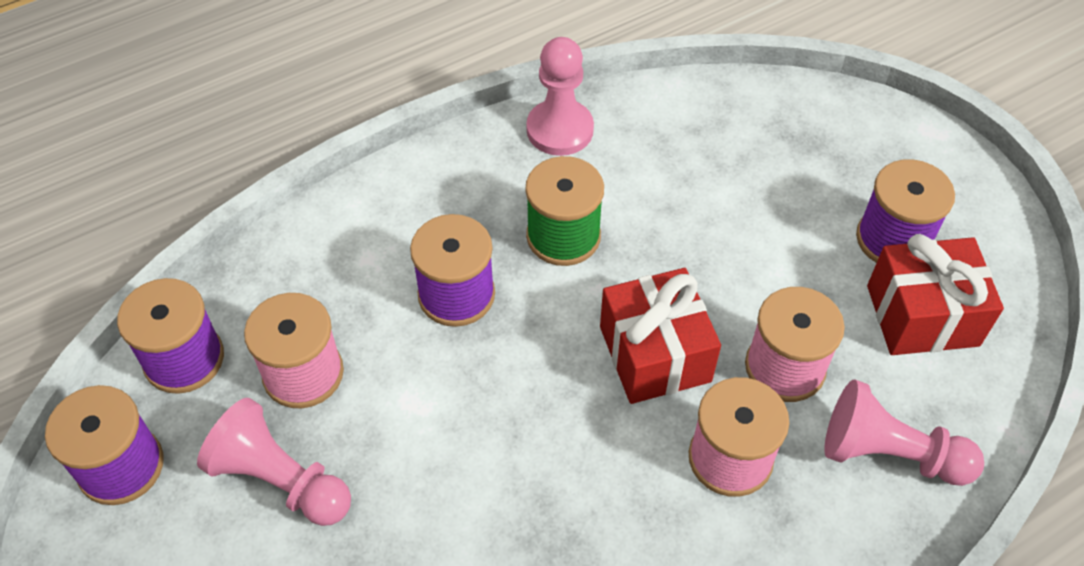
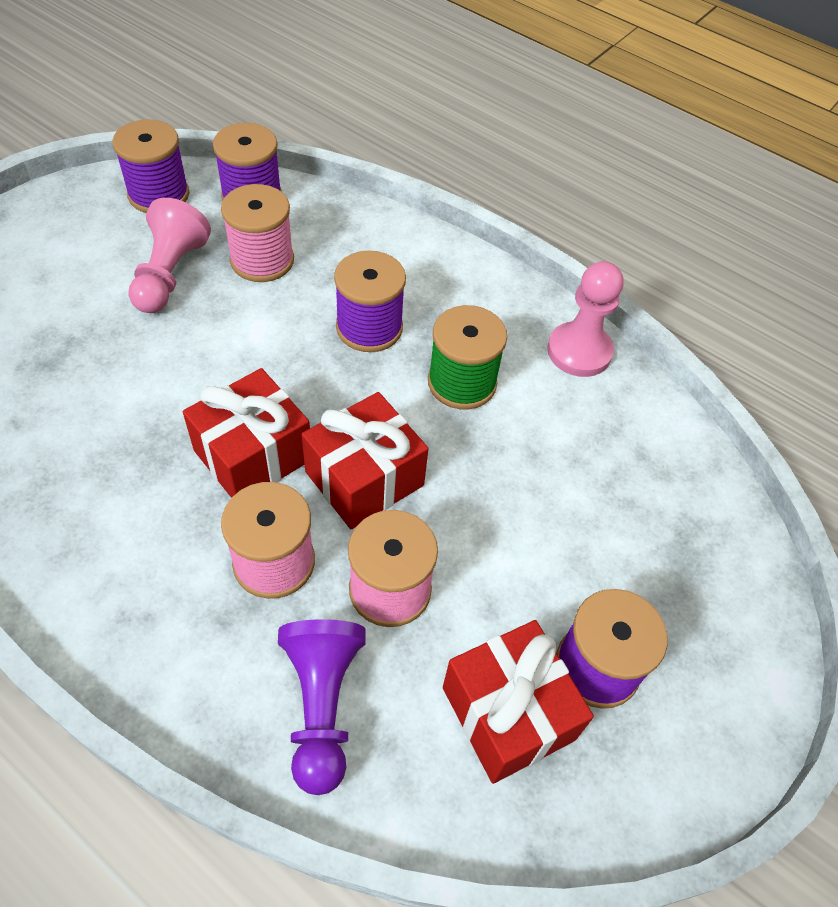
camera: 65 degrees right, 0 degrees up
(593, 448) = (253, 455): none -> red gift
(889, 454) = (322, 705): pink pawn -> purple pawn

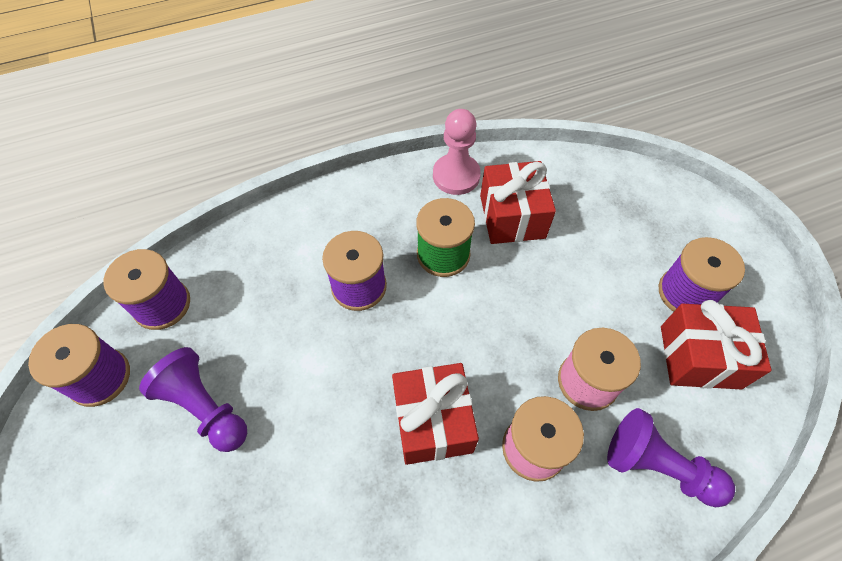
camera: 55 degrees left, 5 degrees up
(170, 274) = (205, 407): pink pawn -> purple pawn
(262, 260) = (240, 328): pink spool -> none
(364, 478) = (492, 355): red gift -> red gift (512, 216)

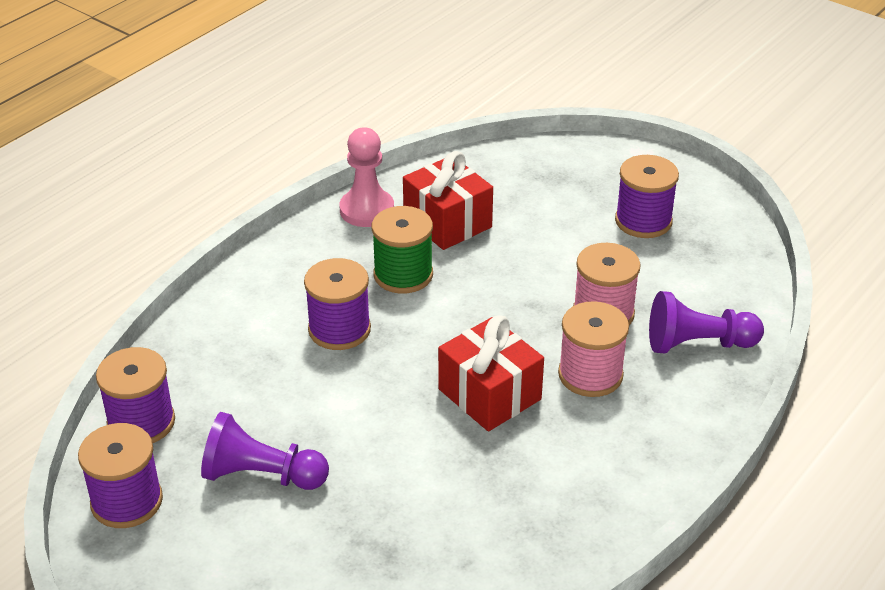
camera: 30 degrees left, 20 degrees down
(699, 357) = (683, 260): red gift -> none

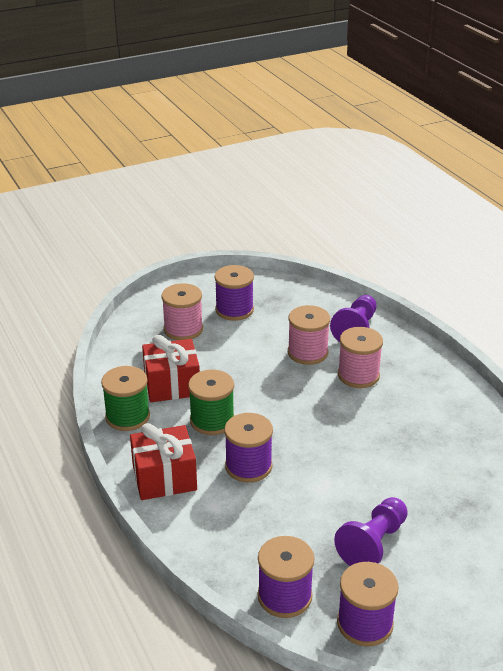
camera: 65 degrees left, 5 degrees down
(367, 210) = (127, 417): pink pawn -> green spool
(489, 394) = (352, 419): red gift -> red gift (164, 477)
(564, 194) = (183, 329): none -> pink spool

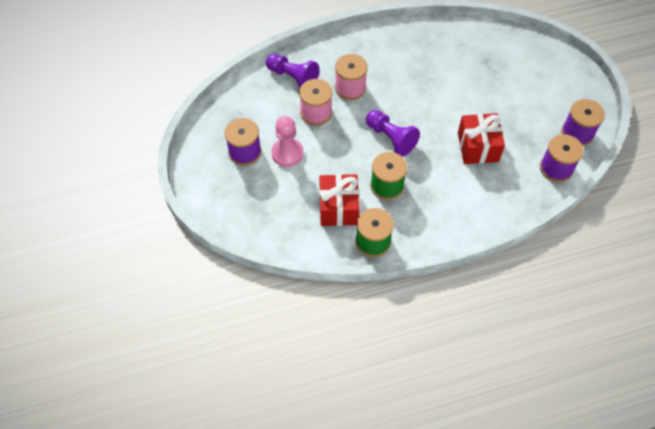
camera: 80 degrees left, 25 degrees up
(164, 477) = (445, 222): red gift -> red gift (478, 147)
(183, 329) = (264, 192): pink spool -> none
(241, 339) = (287, 153): none -> pink pawn
(248, 466) = (439, 170): purple spool -> none
(373, 544) = (516, 116): purple pawn -> purple pawn (391, 138)

